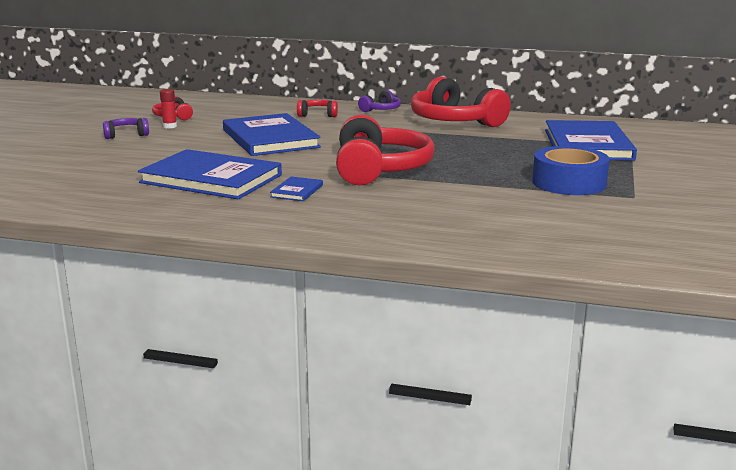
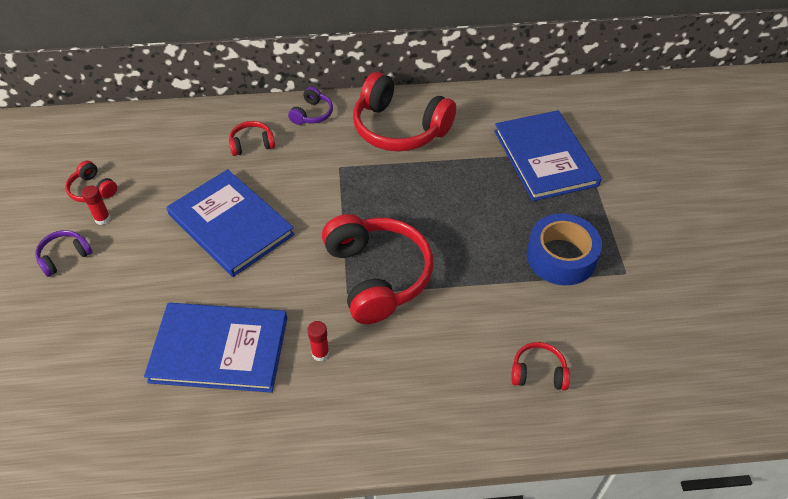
camera: 20 degrees left, 30 degrees up
(297, 191) = (320, 353): blue book -> red glue stick
(501, 225) = (538, 372): none -> red headphones

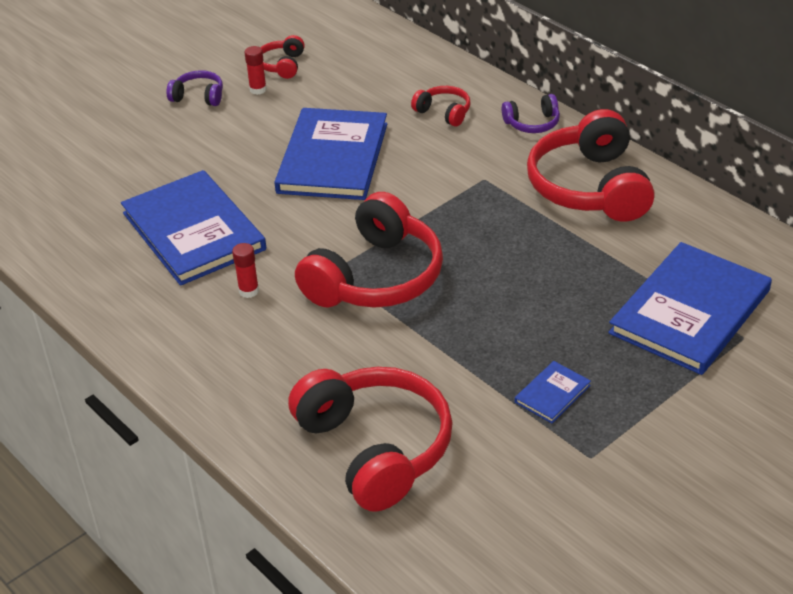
camera: 55 degrees right, 10 degrees down
(538, 372) = (375, 448): red headphones -> red headphones, size x2.18
(561, 257) = (552, 394): blue tape -> blue book

